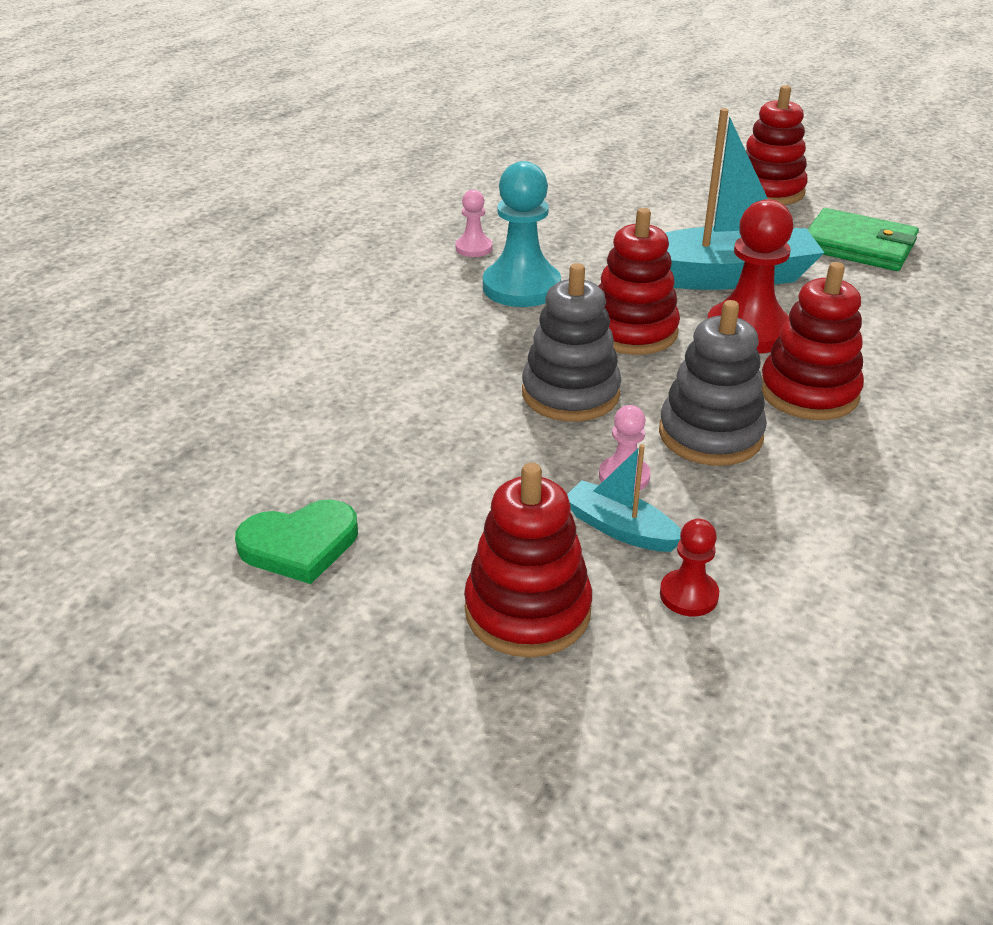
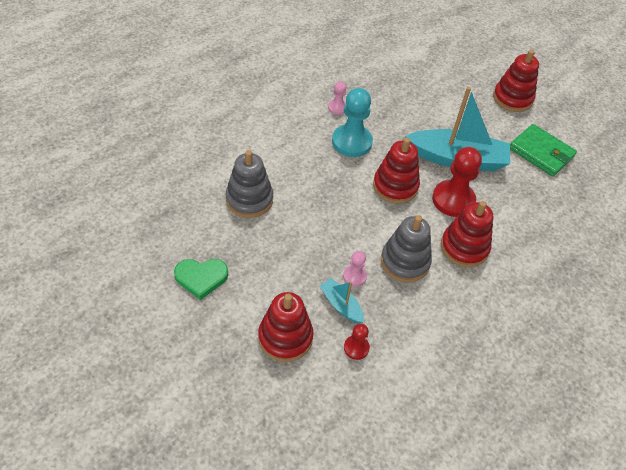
camera: 10 degrees right, 15 degrees up
(570, 394) = (349, 220): grey stacking toy -> grey stacking toy (249, 199)

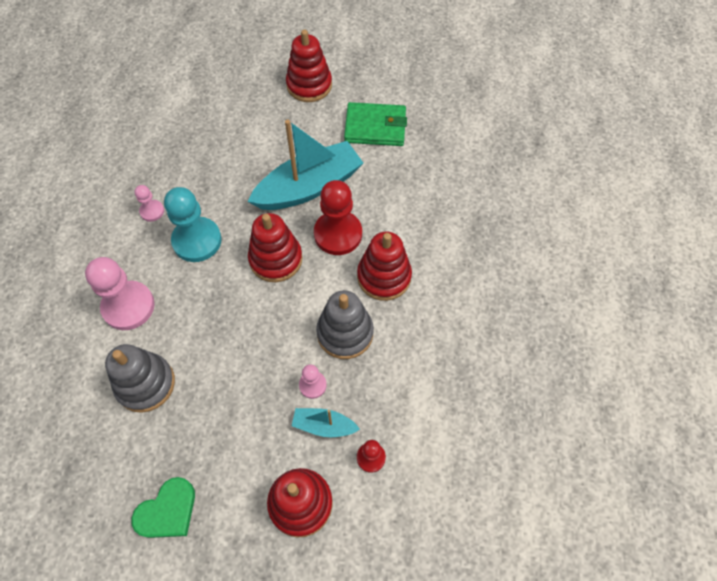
camera: 35 degrees left, 10 degrees up
(276, 150) = (128, 306): none -> pink pawn

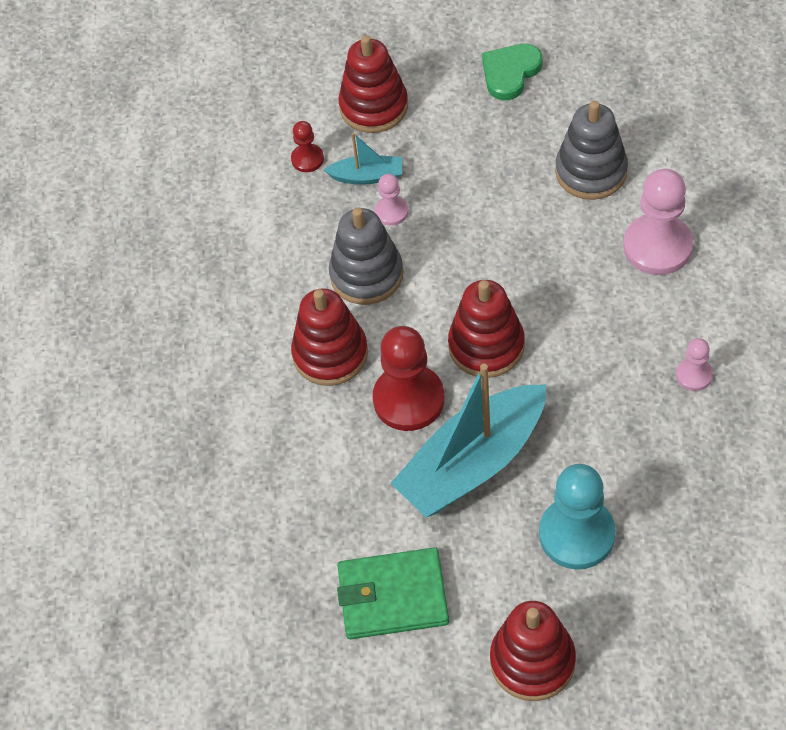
camera: 175 degrees right, 5 degrees down
(197, 241) = (607, 347): turquoise pawn -> turquoise pawn (577, 534)

